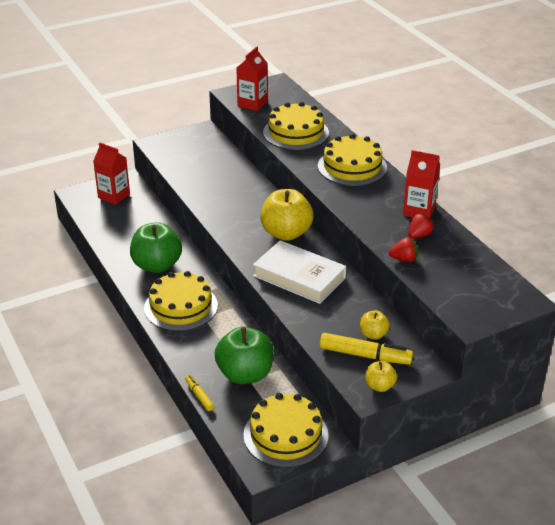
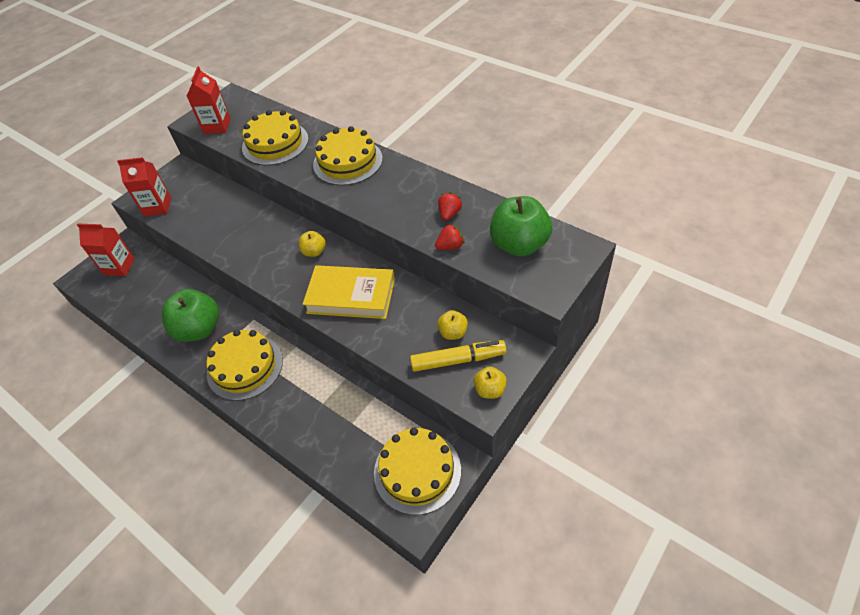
camera: 20 degrees left, 15 degrees up
(199, 396) = (312, 464): yellow marker -> none
(245, 374) = (344, 418): green apple -> green apple (519, 245)
(286, 233) = (314, 252): yellow apple -> yellow apple, size x0.50
(299, 277) = (351, 296): white book -> yellow book
(419, 211) = (434, 187): red carton -> red carton (157, 207)

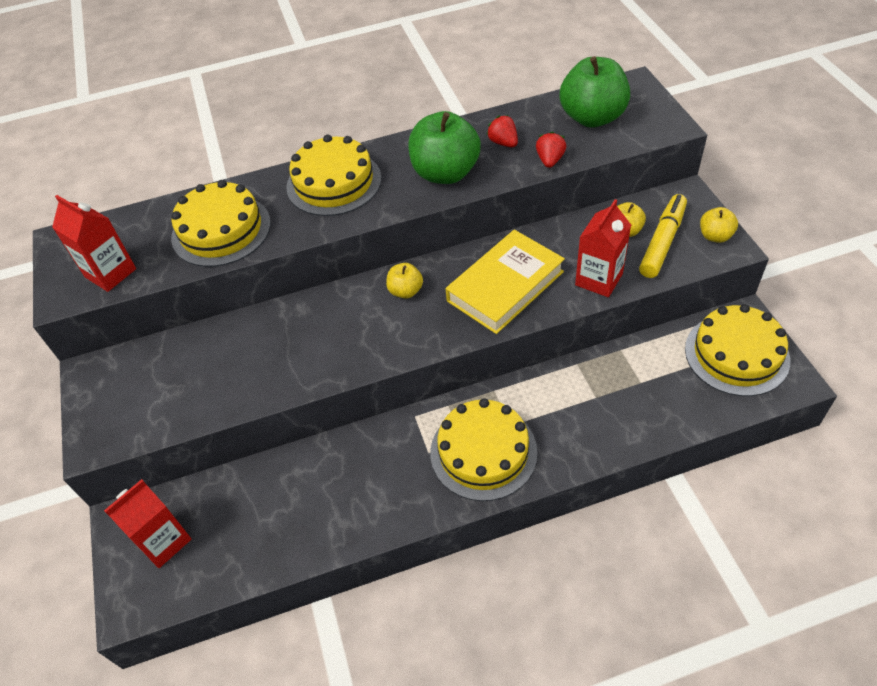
camera: 55 degrees left, 0 degrees up
(157, 207) = (144, 422): red carton -> red carton (599, 279)
(199, 329) = (379, 480): green apple -> green apple (445, 173)

